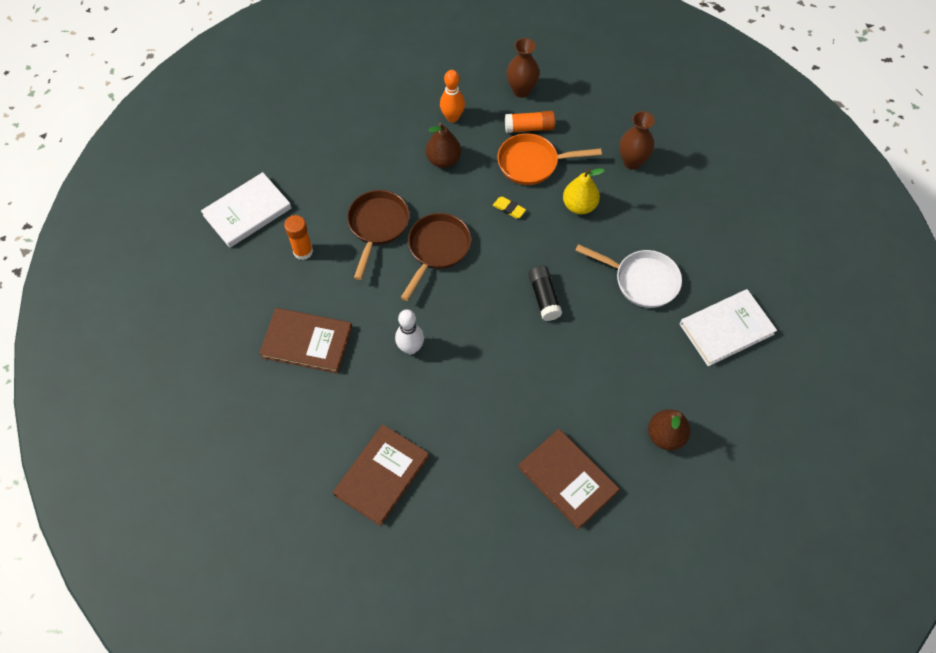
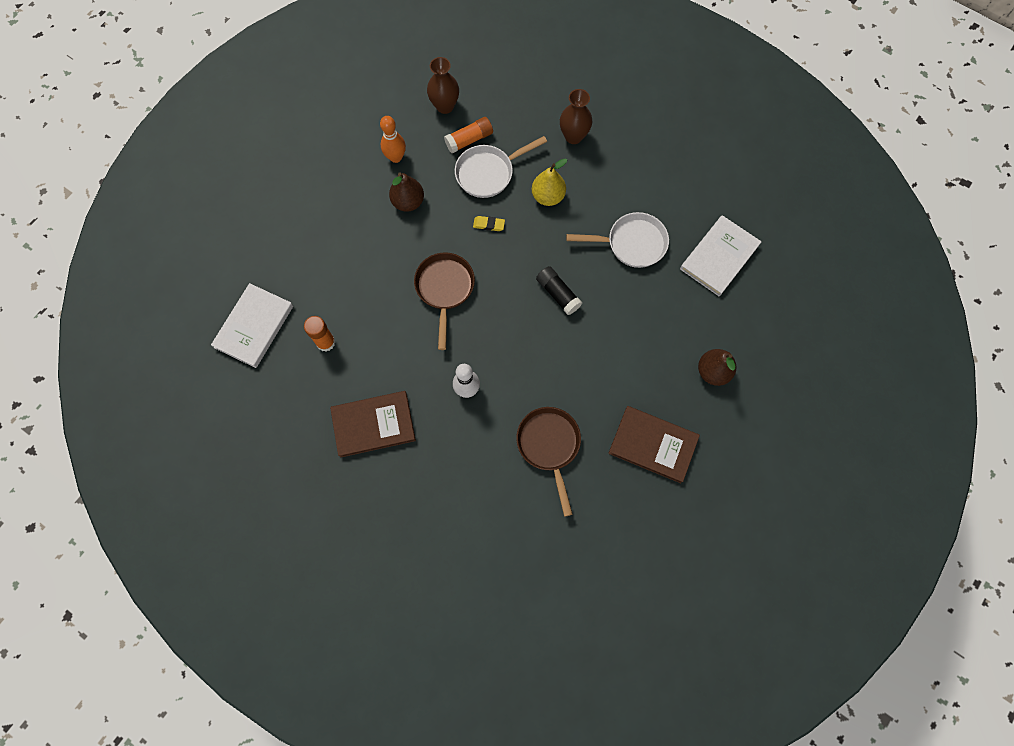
camera: 25 degrees left, 10 degrees up
(377, 226) = (381, 290): brown pan -> brown pan (549, 446)
(381, 475) = (499, 513): brown book -> none
(532, 163) = (488, 173): orange pan -> white pan

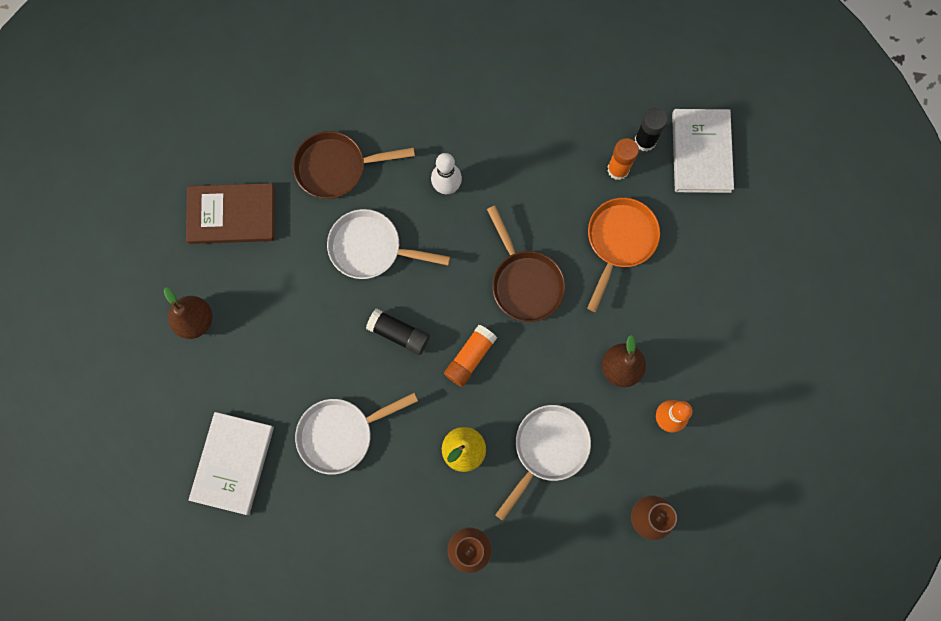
camera: 155 degrees right, 5 degrees up
(291, 355) = (645, 141): none -> black glue stick
(357, 288) = (619, 241): none -> orange pan
(373, 424) = (522, 111): brown book -> none
(469, 140) = (593, 483): orange glue stick -> orange glue stick (470, 357)
(489, 224) = (515, 382): yellow eraser -> none
(549, 446) = (336, 167): brown pan -> brown pan turned 120 degrees clockwise
(550, 367) = (371, 248): none -> white pan

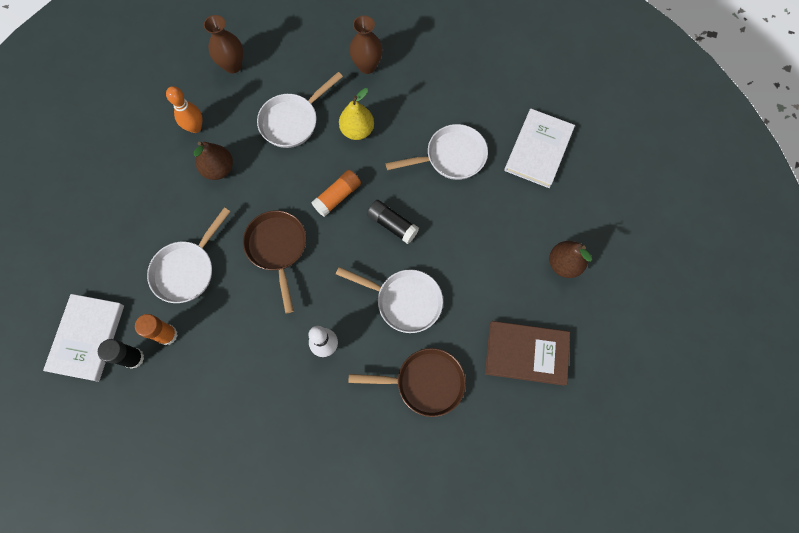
camera: 170 degrees left, 5 degrees down
(619, 241) = (187, 269): orange pan -> white pan

